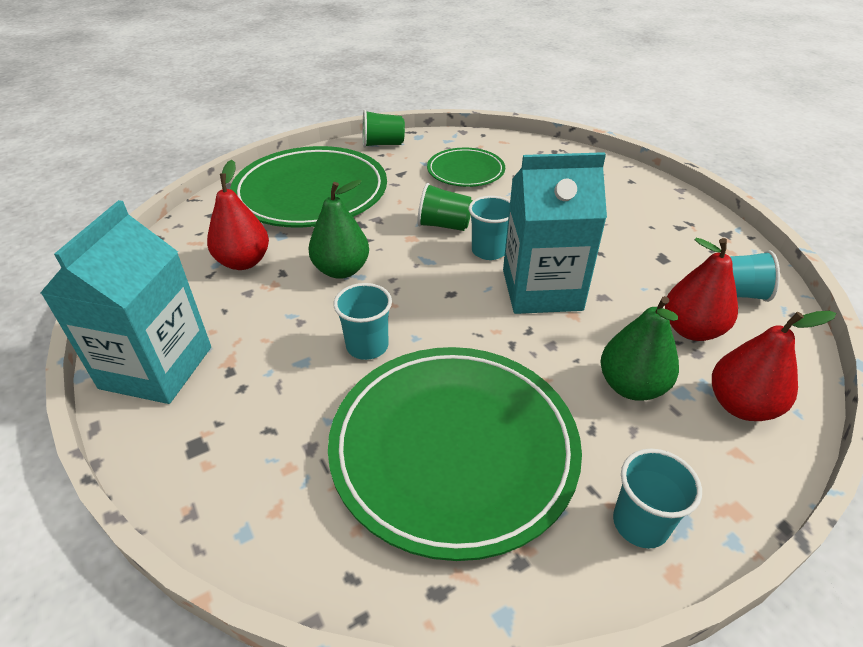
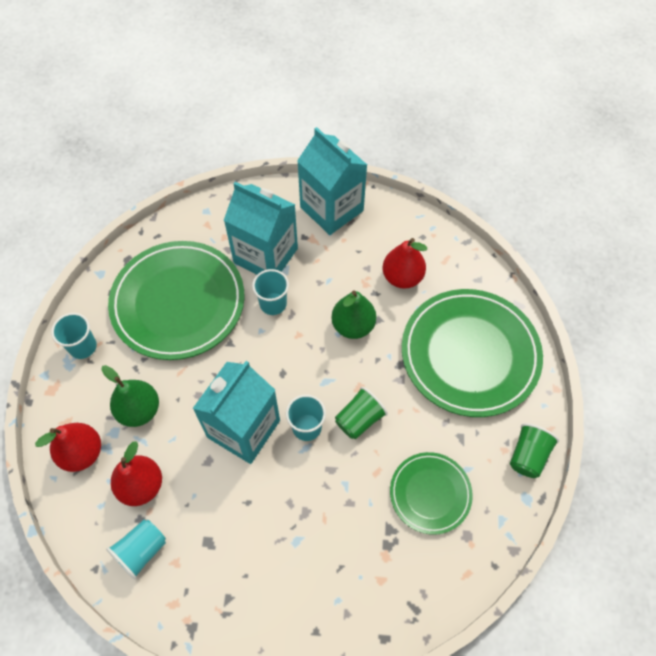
camera: 125 degrees right, 20 degrees up
(292, 395) = (265, 255): none -> turquoise carton

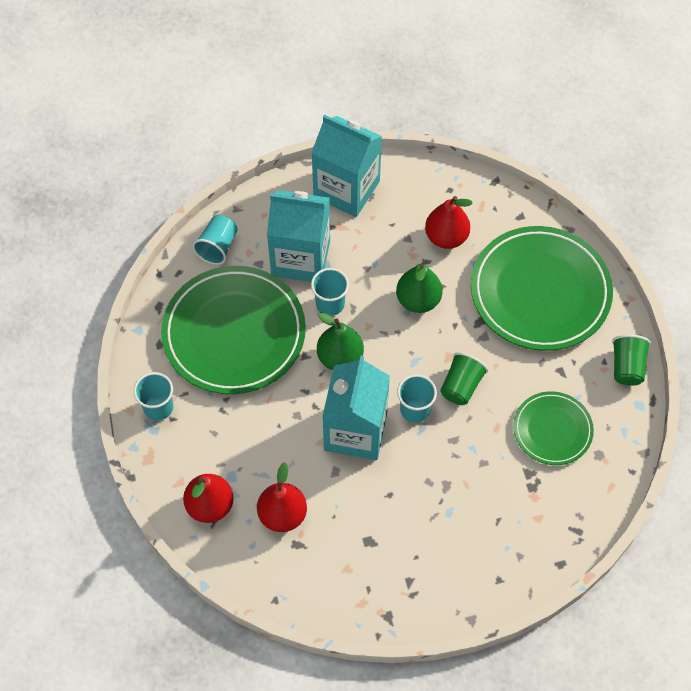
camera: 20 degrees left, 0 degrees up
(139, 410) = (246, 448): green pear -> green pear (340, 357)
(141, 551) = (311, 570): turquoise cup -> turquoise cup (218, 247)

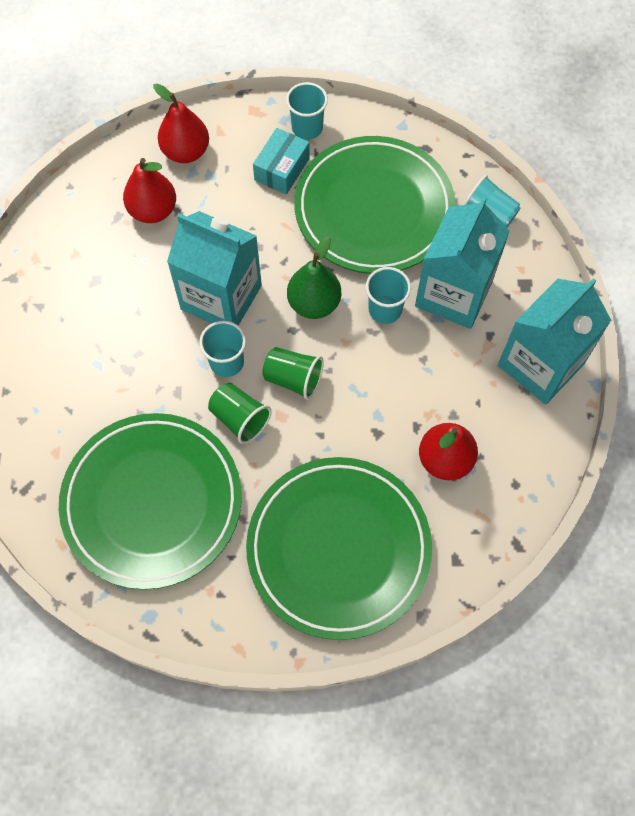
camera: 105 degrees right, 5 degrees up
(210, 417) = (282, 169): none -> turquoise box
(418, 300) = (365, 403): green pear -> none
(552, 430) = (152, 502): green plate -> green plate, size x1.86
(627, 367) = (204, 620): green cup -> green cup (293, 379)

